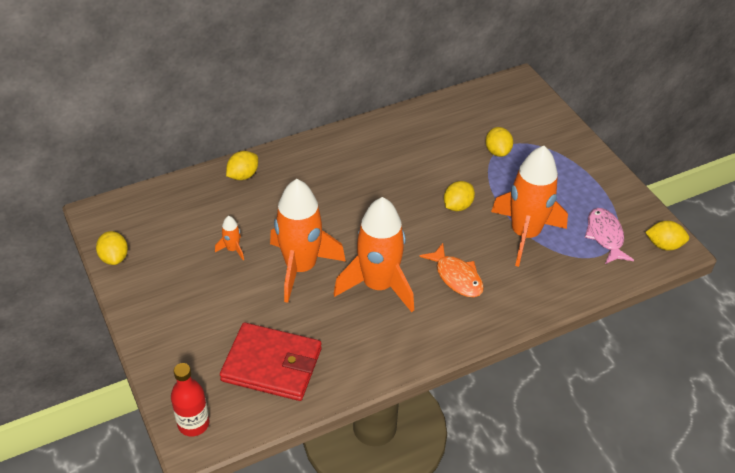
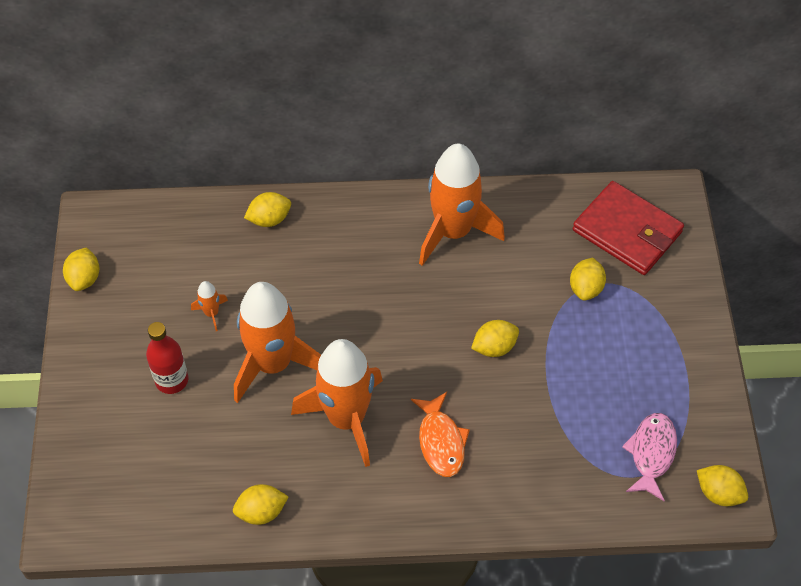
camera: 25 degrees right, 10 degrees up
(193, 424) = (72, 510): red bottle -> red bottle (172, 380)
(272, 365) = (183, 473): red wallet -> red wallet (627, 231)
(350, 370) = (261, 512): none -> yellow lemon
(525, 234) = (553, 415): orange rocket -> orange rocket (453, 232)

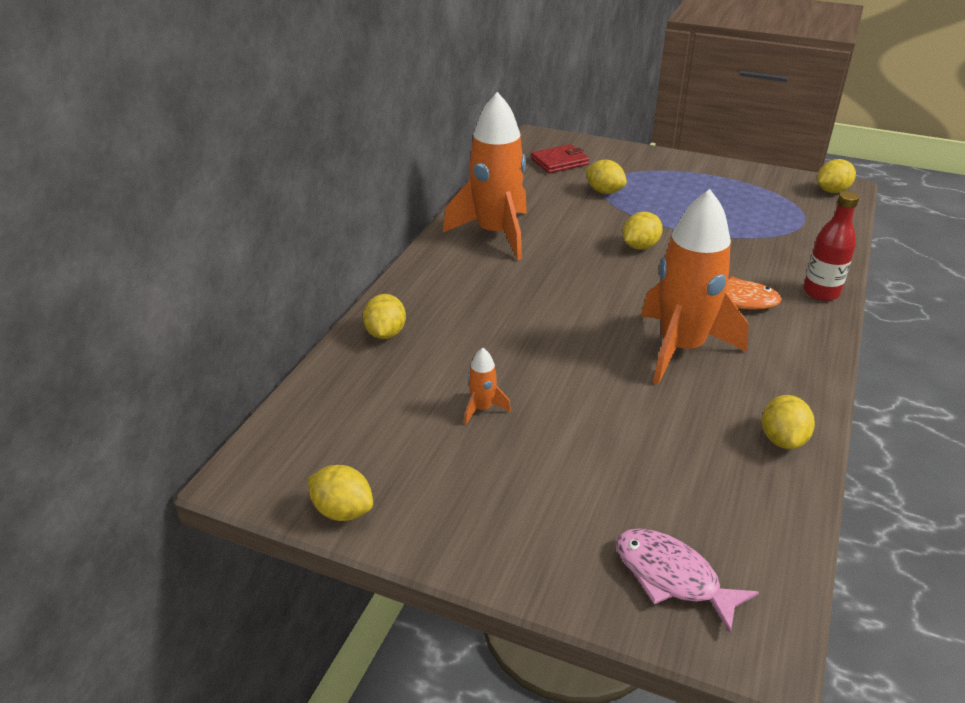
camera: 65 degrees left, 20 degrees down
(172, 380) = (560, 467): red bottle -> red bottle (821, 292)
(273, 364) = (583, 380): orange rocket -> none
(494, 347) = (640, 246): yellow lemon -> yellow lemon turned 45 degrees clockwise
(627, 231) = (559, 162): red wallet -> red wallet, size x0.59
(651, 453) = (785, 206): pink fish -> pink fish (672, 577)

